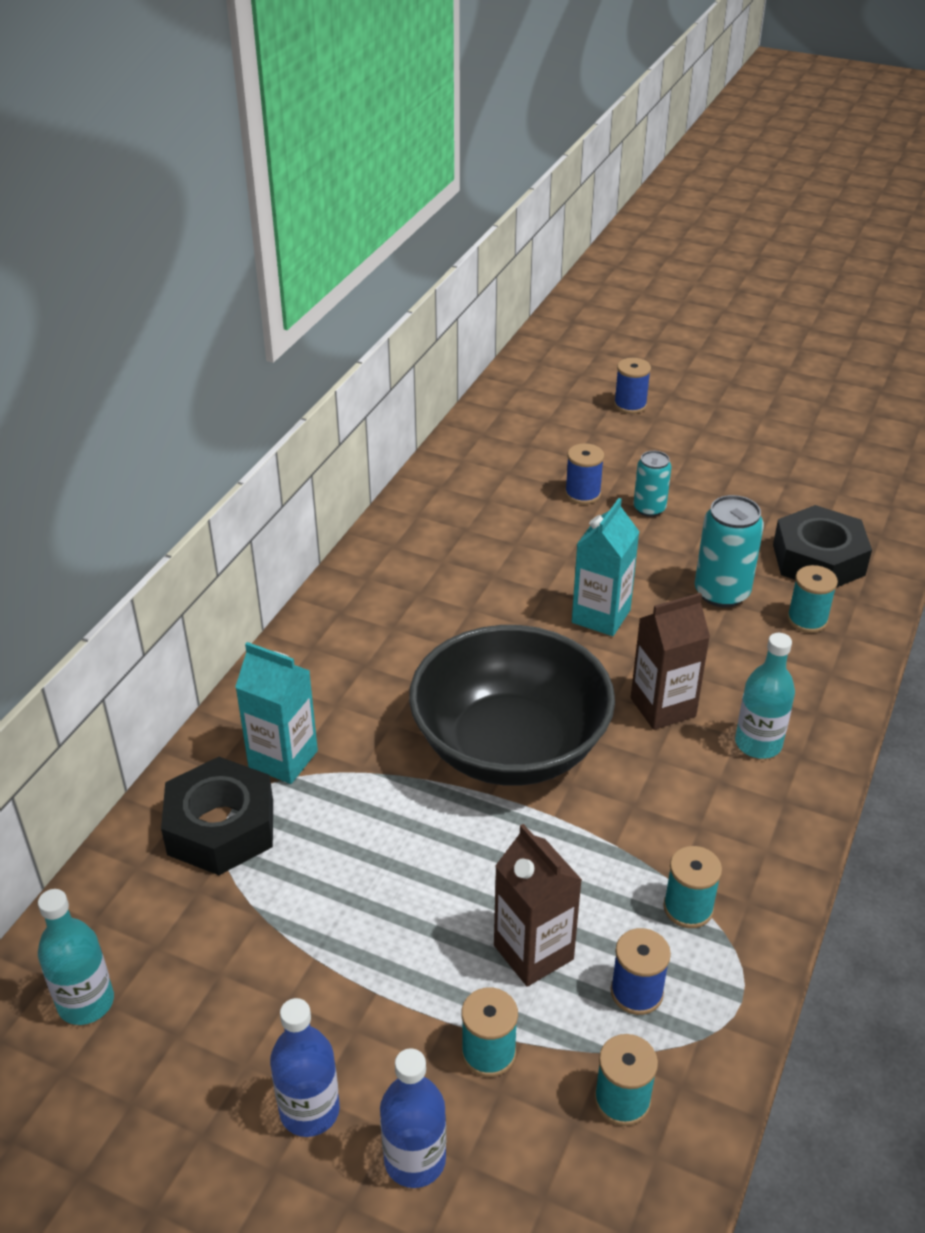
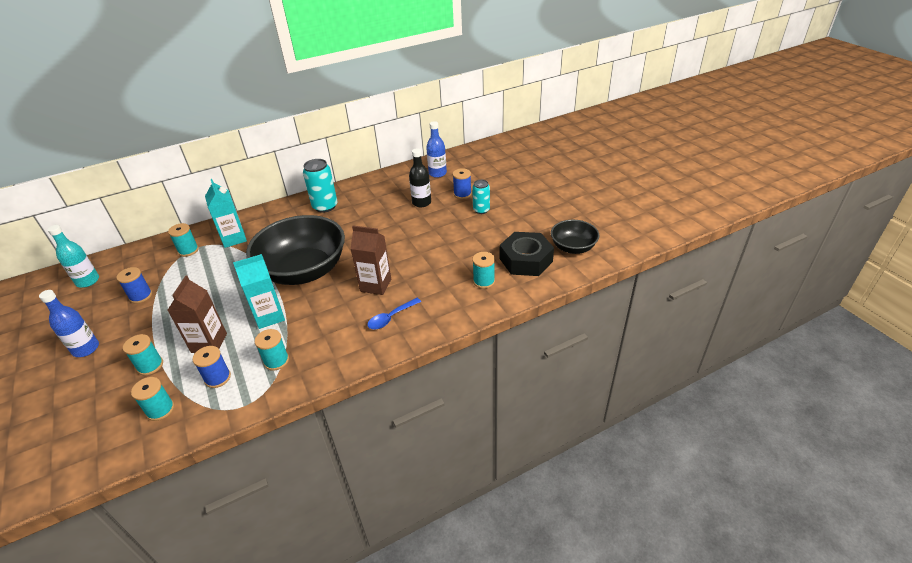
camera: 40 degrees right, 0 degrees up
(221, 827) = (188, 250): black nut -> turquoise spool
(415, 1160) = (86, 383): blue bottle -> blue bottle (437, 173)
(537, 536) = (421, 203): none -> black bottle
(601, 616) = (402, 241): turquoise carton -> turquoise carton (269, 316)
(630, 405) = (532, 168): blue spool -> blue spool (141, 296)
(721, 593) = (463, 254): turquoise can -> turquoise can (325, 206)
(758, 744) = (391, 318): turquoise bottle -> blue spoon
(853, 511) = (573, 247): none -> black bowl

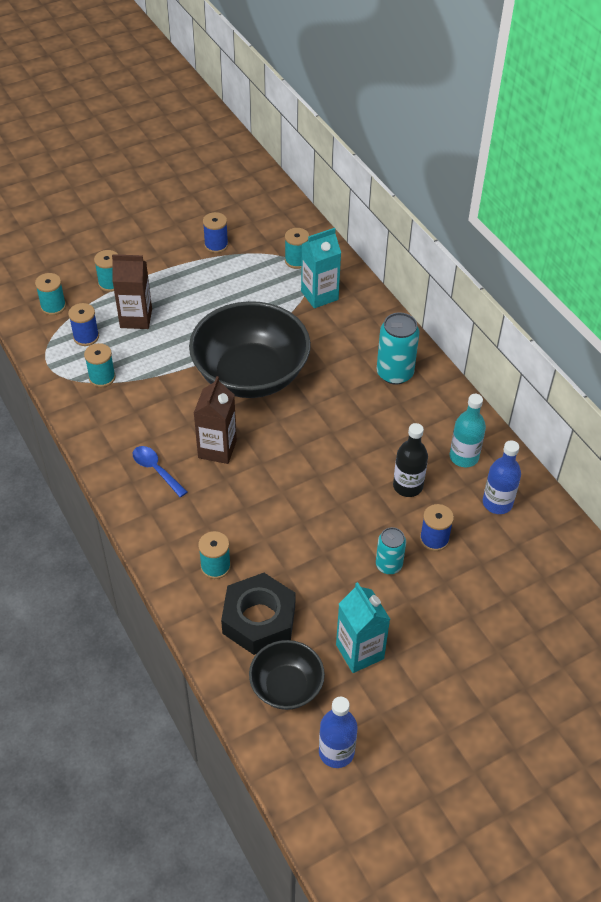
camera: 85 degrees right, 10 degrees up
(86, 349) = (141, 231): blue bottle -> blue bottle (336, 752)
(88, 281) = (245, 197): turquoise bottle -> turquoise bottle (464, 457)
(269, 316) = (171, 358): turquoise carton -> turquoise carton (359, 651)

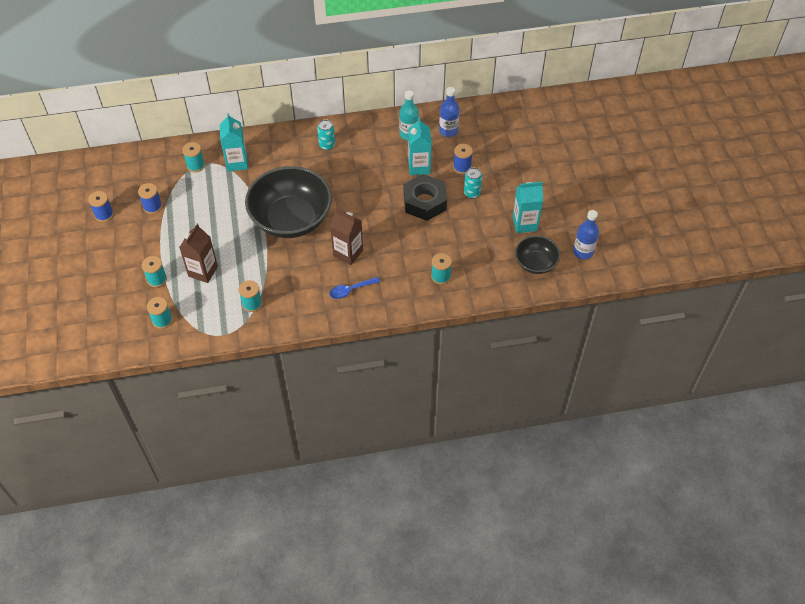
camera: 70 degrees left, 5 degrees up
(86, 337) = (206, 305): blue spool -> blue spool (104, 214)
(259, 619) = (487, 264): black nut -> black nut (424, 202)
(394, 373) = (327, 145): turquoise can -> turquoise can, size x0.63
(407, 486) = (419, 167): black bottle -> turquoise carton

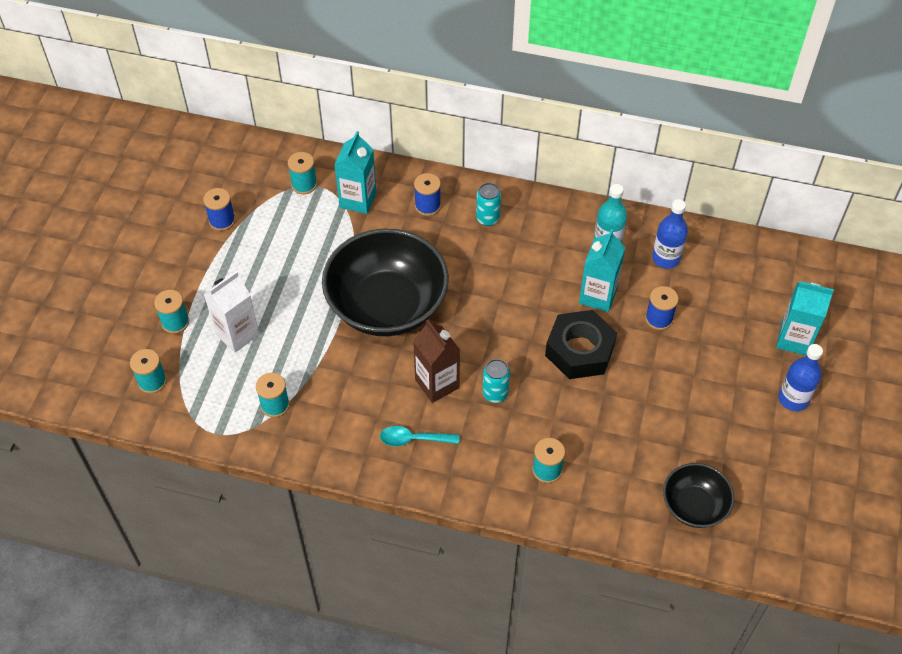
camera: 25 degrees right, 0 degrees up
(104, 214) = (158, 209): blue spool -> blue spool (427, 206)
(203, 271) = (237, 334): brown carton -> white carton
(351, 290) = (413, 439): blue spoon -> turquoise spoon
(472, 193) = (653, 363): turquoise can -> turquoise can (495, 393)
(524, 223) = (708, 439): turquoise carton -> turquoise carton (794, 339)
(583, 252) = (774, 517): blue bottle -> blue bottle (793, 399)

